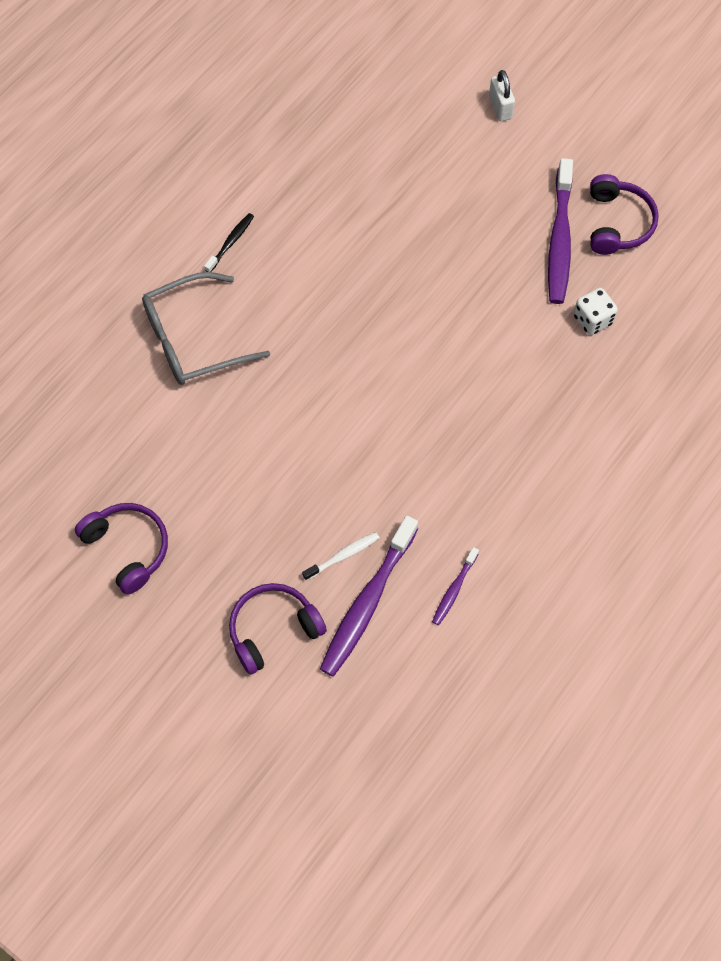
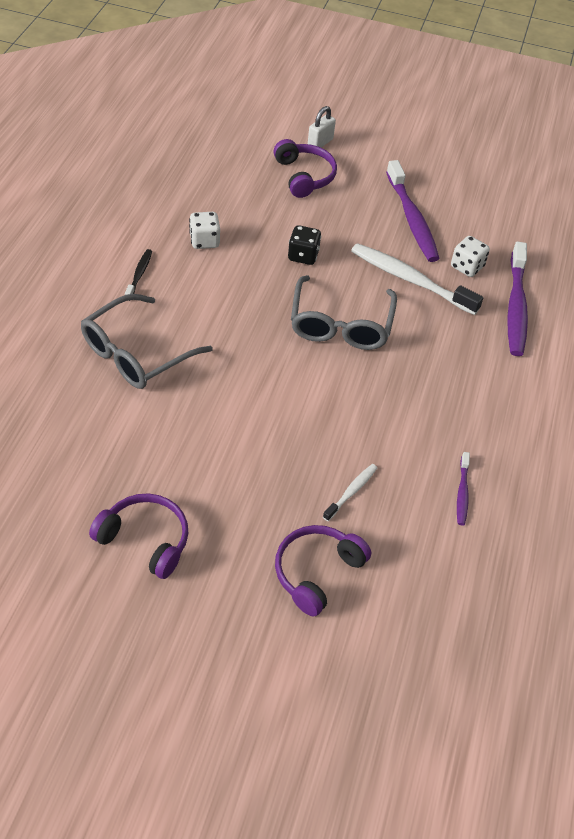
camera: 25 degrees left, 15 degrees down
(315, 215) = (204, 241): none -> white dice
(367, 602) = (392, 524): purple toothbrush -> purple toothbrush (516, 306)
(414, 260) = (303, 256): none -> black dice
(417, 358) = (340, 324): none -> grey glasses
(500, 107) = (320, 143): white padlock -> white padlock turned 75 degrees clockwise
(520, 321) = (410, 280): none -> white toothbrush
(617, 223) = (450, 200): purple headphones -> purple headphones (304, 176)

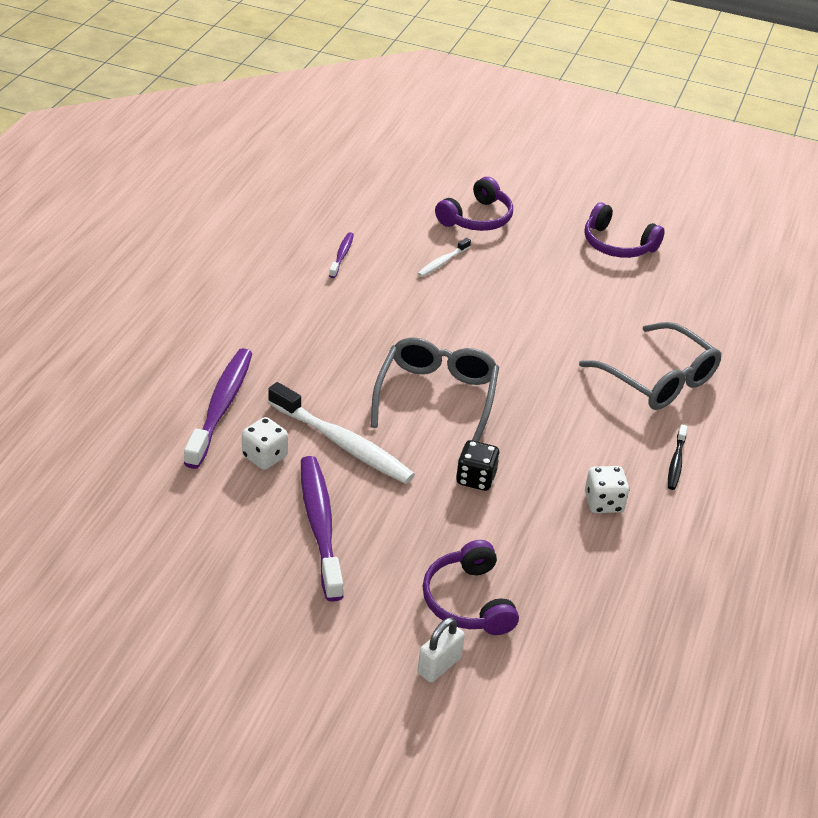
camera: 175 degrees left, 10 degrees down
(136, 353) = (658, 379): grey glasses -> grey glasses turned 90 degrees clockwise

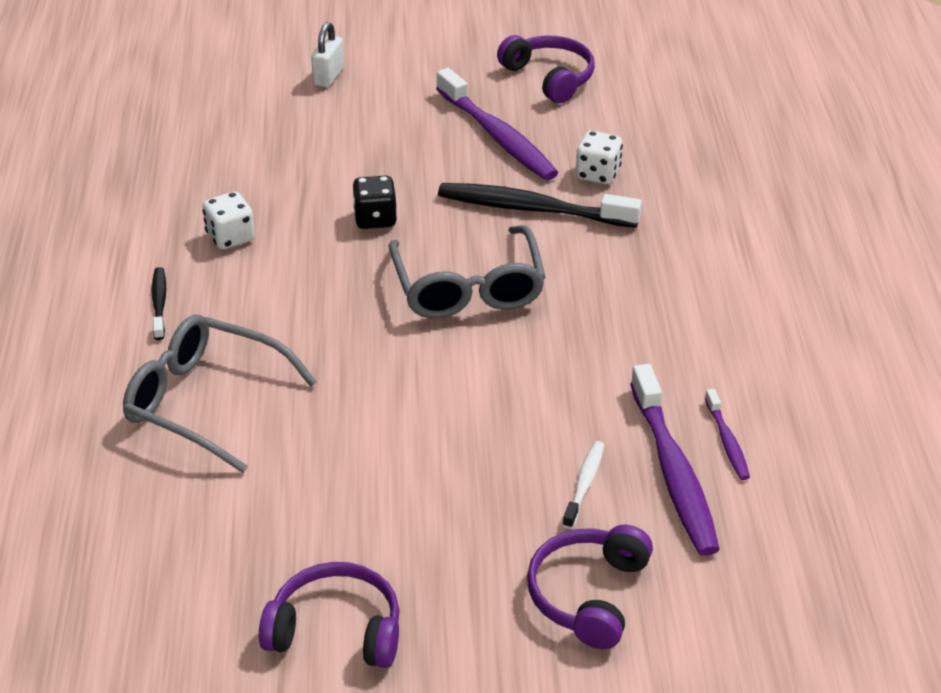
camera: 160 degrees right, 0 degrees up
(221, 407) = (683, 203): purple toothbrush -> purple toothbrush (673, 472)
(342, 443) = (533, 209): white toothbrush -> black toothbrush
(468, 601) = (328, 122): purple headphones -> purple headphones (550, 77)

